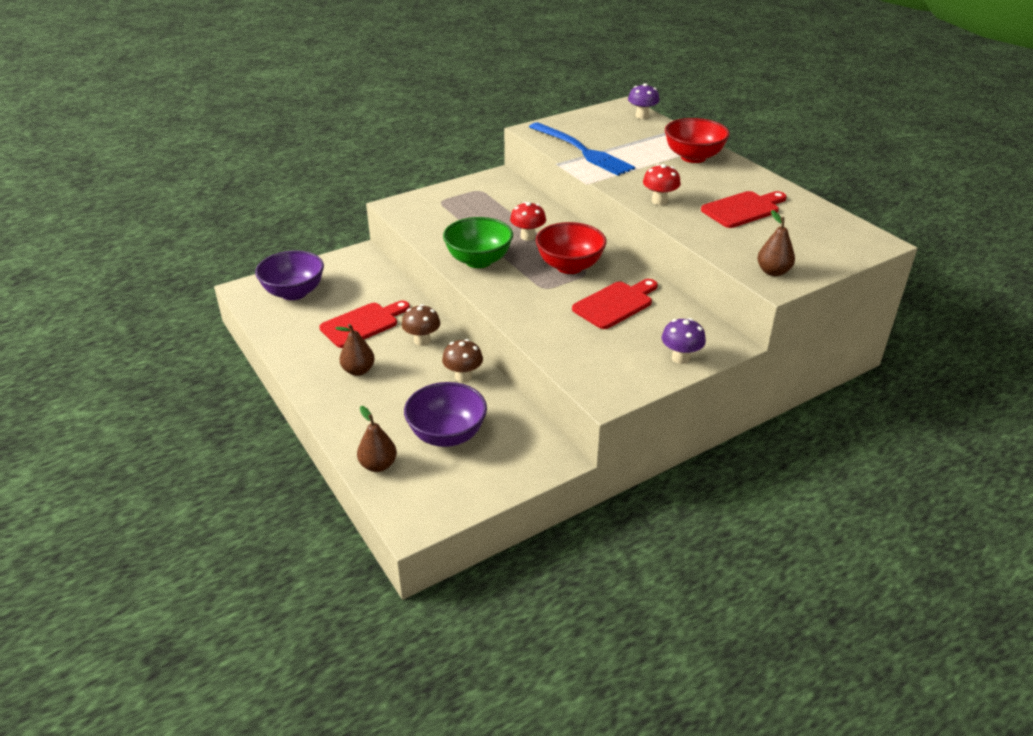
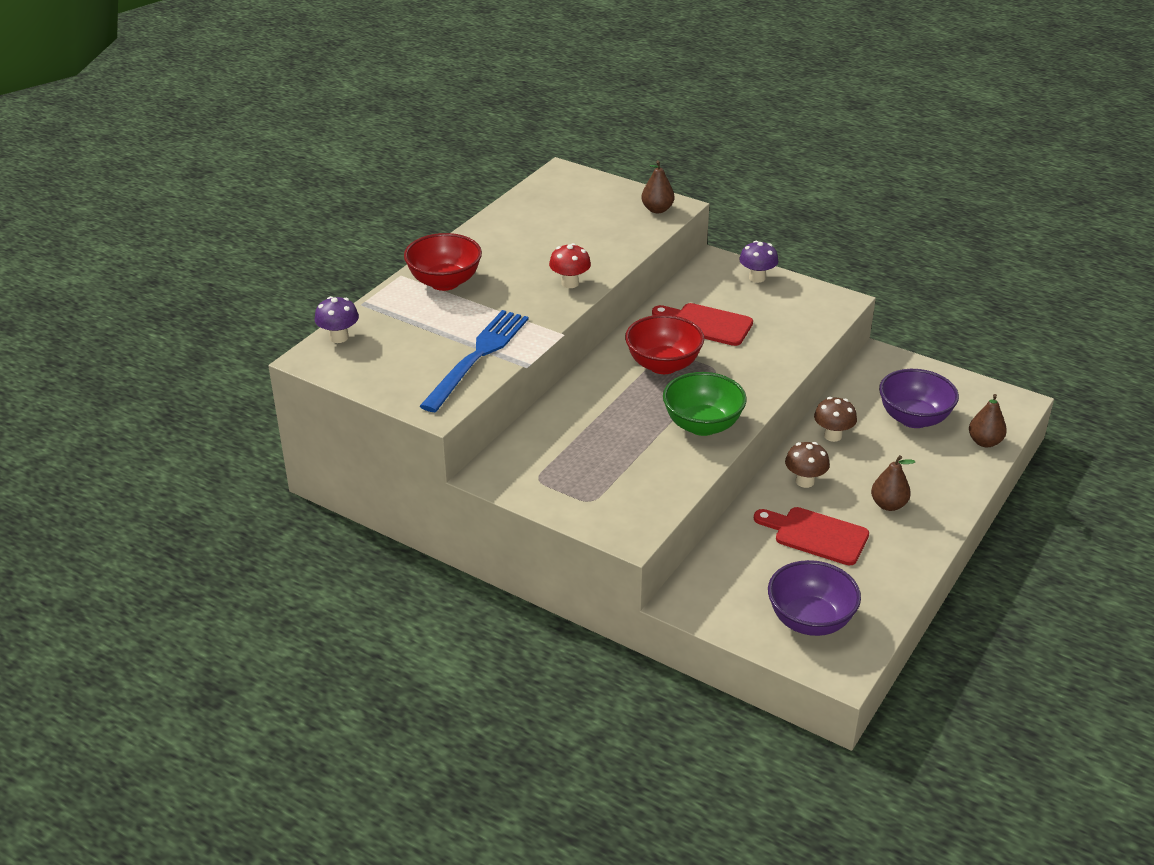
camera: 115 degrees left, 0 degrees up
(528, 236) = (625, 407): red mushroom -> none
(743, 209) = (550, 237): red cutting board -> none

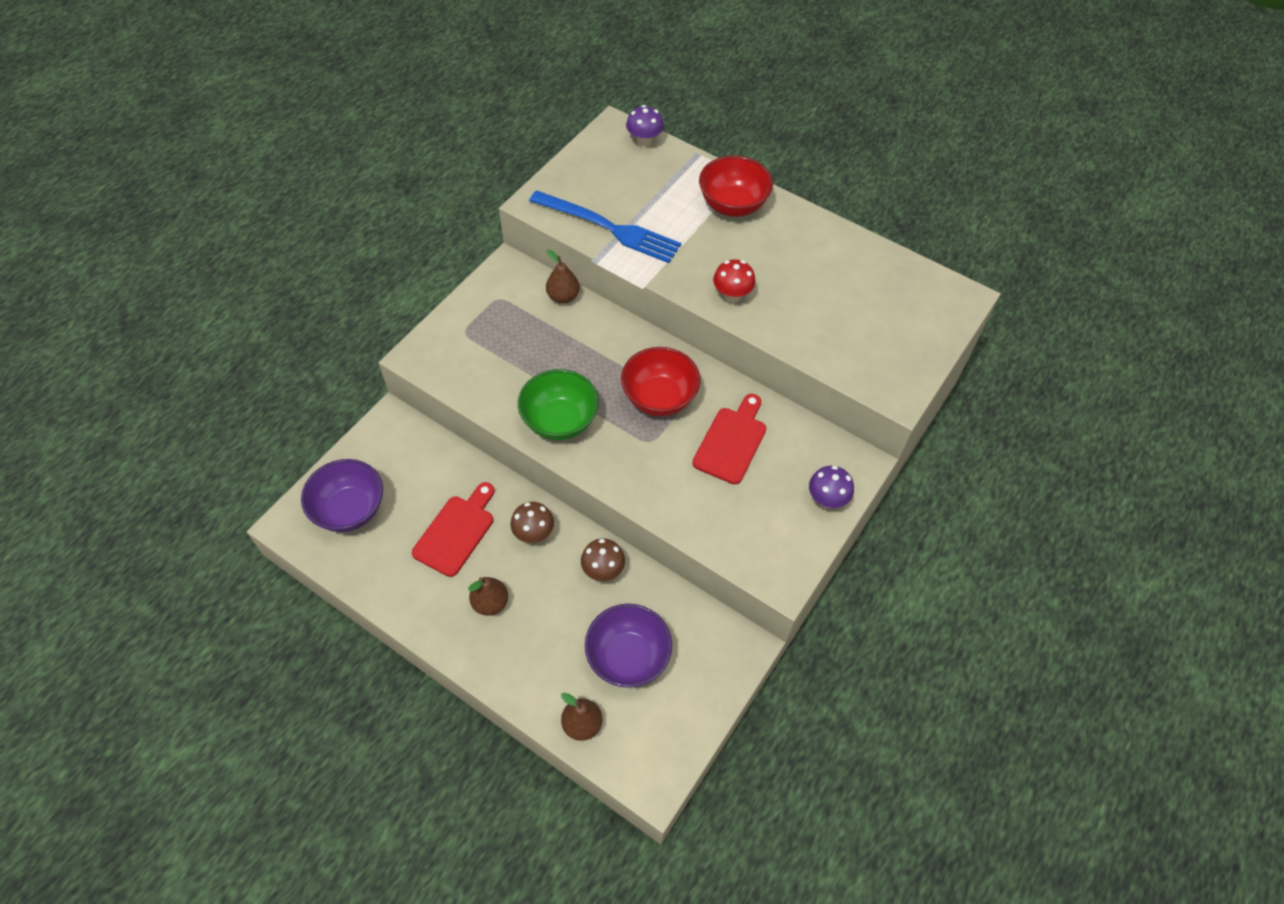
camera: 90 degrees right, 20 degrees up
(657, 209) = (888, 378): brown pear -> brown pear (563, 296)

